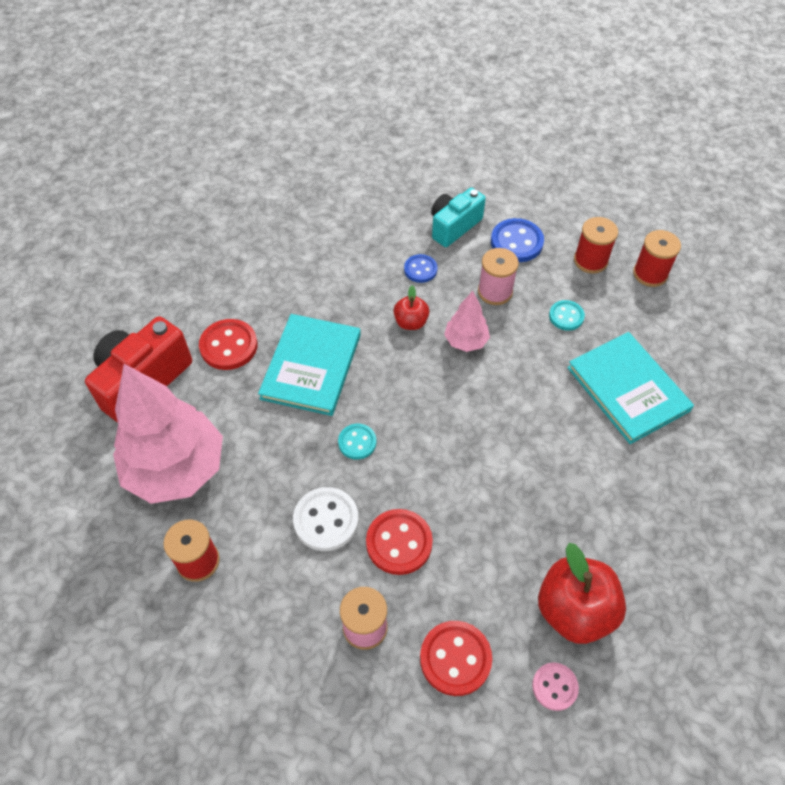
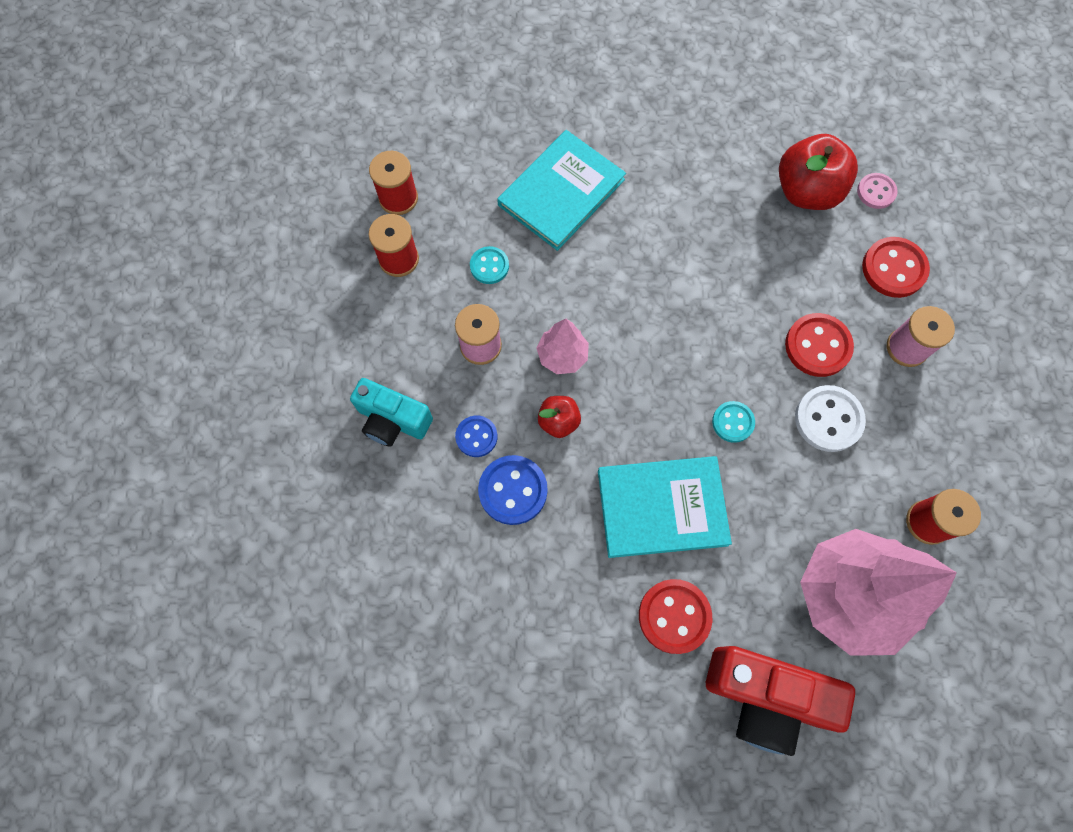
camera: 110 degrees left, 15 degrees up
(516, 242) = (396, 342): blue button -> blue button (513, 490)

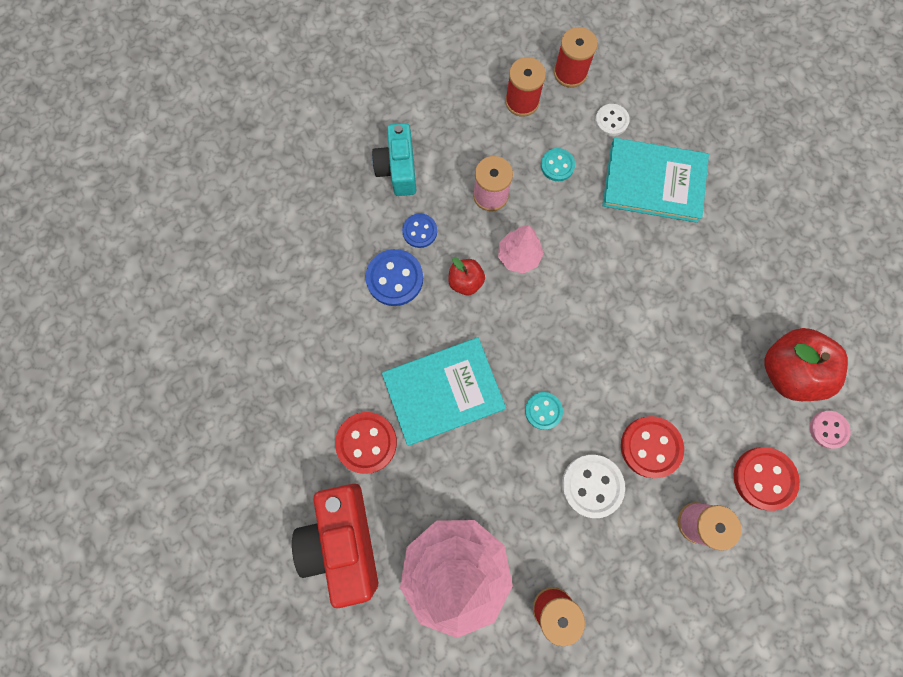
camera: 60 degrees right, 5 degrees up
(474, 191) = (611, 121): none -> white button
(662, 507) = (443, 391): turquoise book -> turquoise book turned 75 degrees counterclockwise

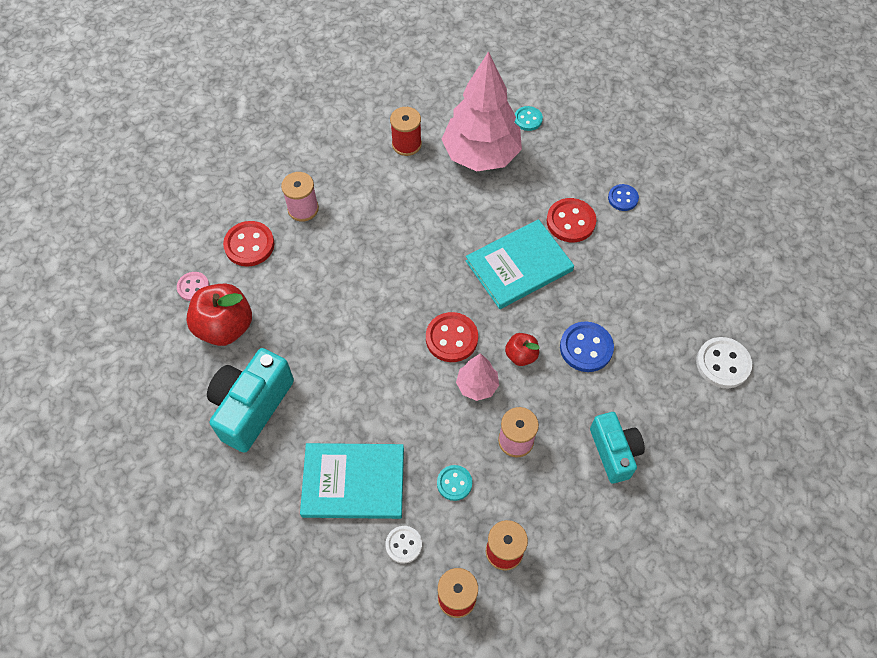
camera: 170 degrees right, 15 degrees down
(343, 540) = (568, 160): red camera -> none
(420, 231) = (575, 394): blue button -> blue button (623, 198)
(543, 411) = (433, 264): turquoise button -> turquoise button (528, 119)
(592, 485) = (387, 220): white button -> white button (723, 364)
(650, 447) = (342, 252): red button -> red button (451, 338)
(754, 273) = (252, 407): none -> turquoise camera

